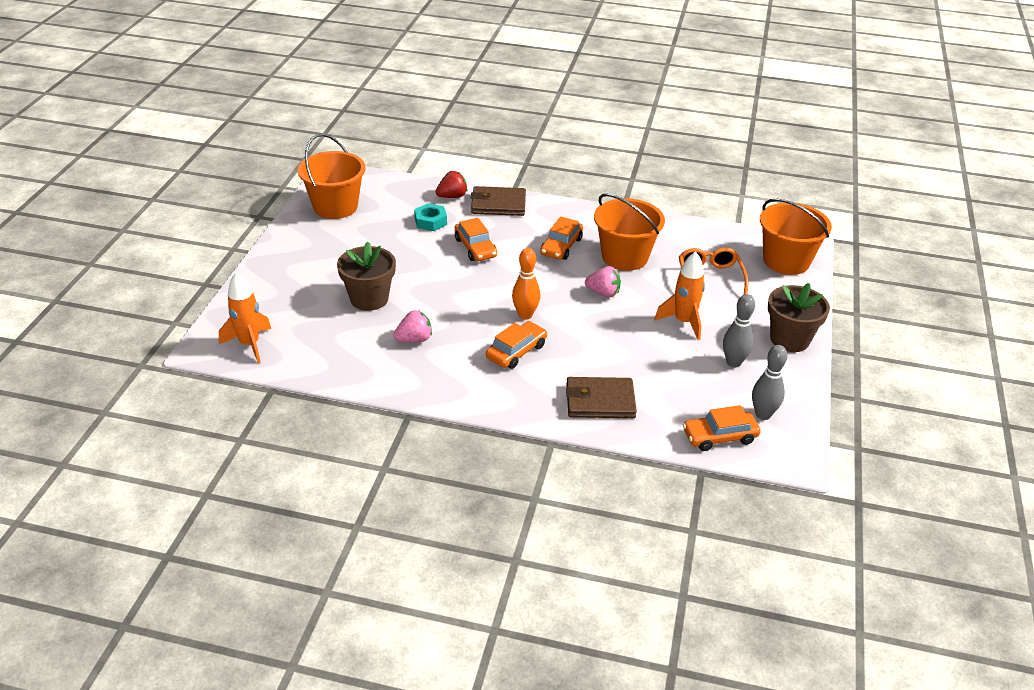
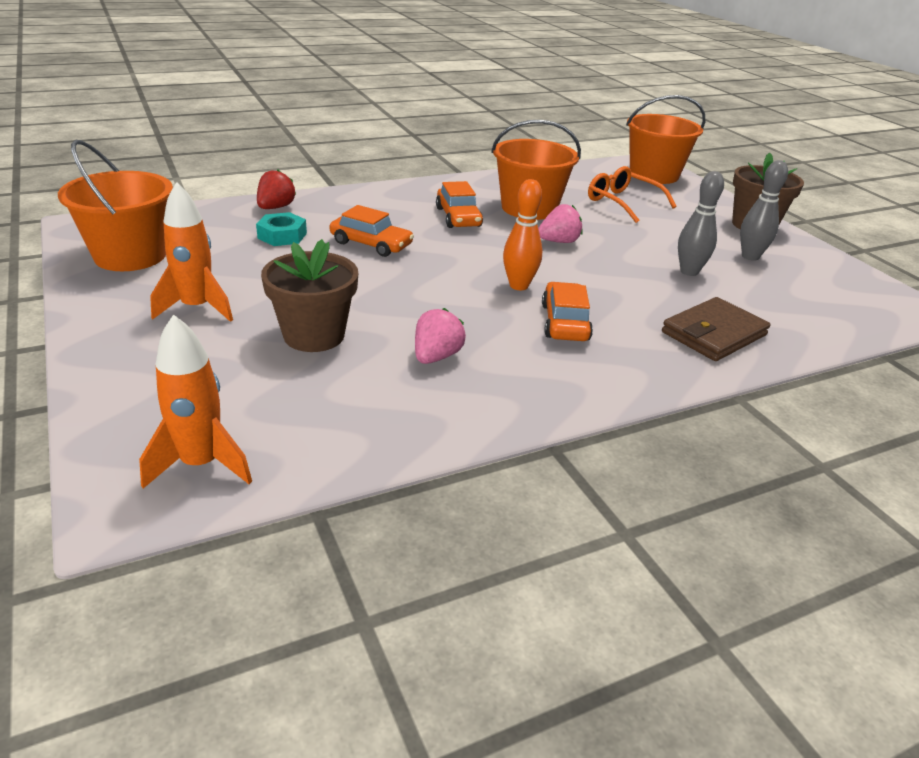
camera: 40 degrees left, 5 degrees down
(498, 204) = (339, 201): brown wallet -> none
(683, 322) = (661, 241): orange rocket -> orange rocket (197, 308)
(720, 436) = (848, 318): orange car -> none
(763, 414) = (840, 286): grey bowling pin -> grey bowling pin (689, 271)

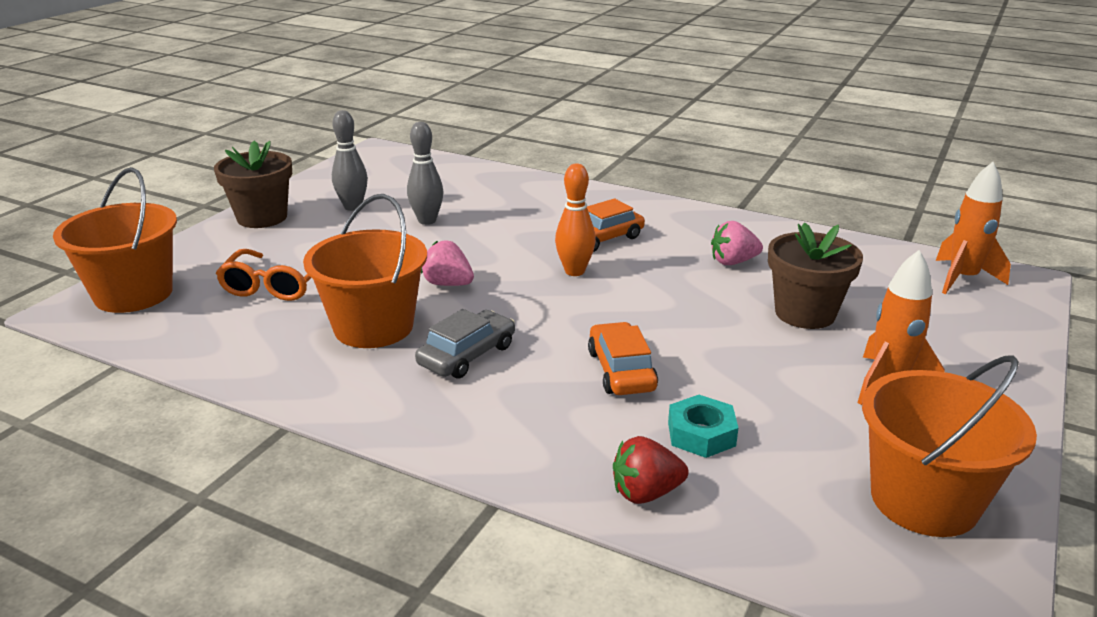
camera: 125 degrees left, 5 degrees down
(458, 217) = (467, 355): orange car -> grey car
(714, 334) = (527, 195): brown wallet -> none

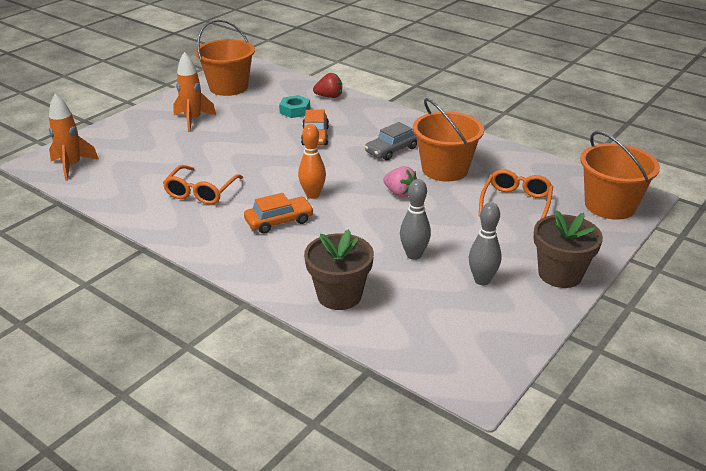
camera: 170 degrees left, 5 degrees up
(733, 262) = (201, 192): pink strawberry -> orange glasses
(805, 313) = (193, 155): brown flower pot -> brown flower pot (339, 295)

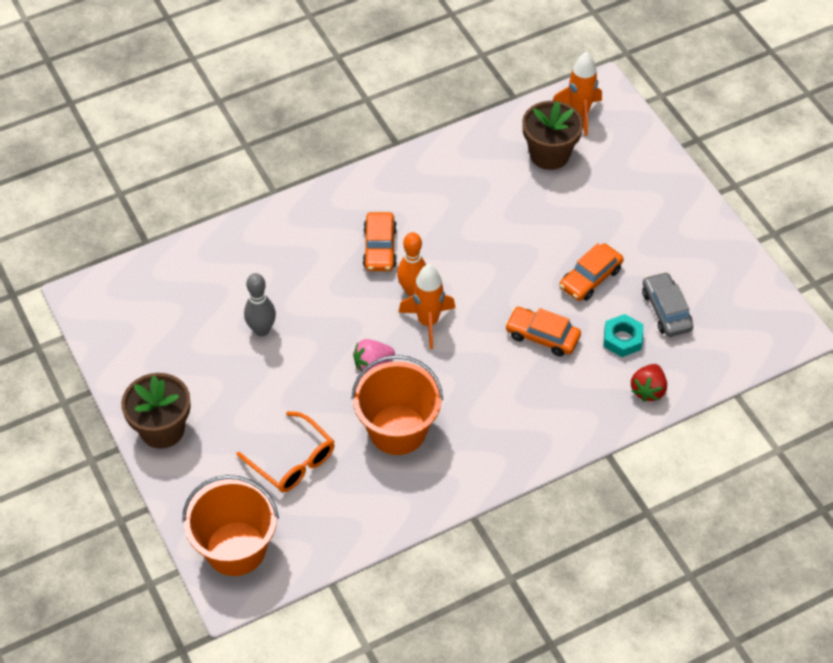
camera: 115 degrees right, 20 degrees up
(193, 120) = (643, 233): orange rocket -> orange rocket (428, 322)
(201, 192) = (469, 202): orange glasses -> none
(228, 87) = (728, 291): orange bucket -> none
(249, 130) = (590, 278): none -> orange car
(339, 295) = (241, 253): brown flower pot -> brown flower pot (549, 154)
(392, 150) = (469, 398): grey car -> grey car (666, 310)
(482, 280) = (193, 364): grey bowling pin -> none

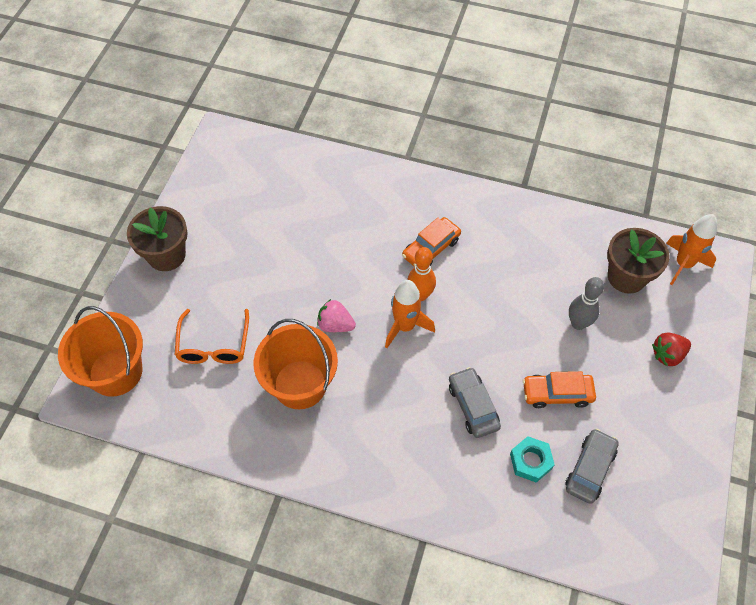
camera: 45 degrees right, 5 degrees up
(262, 330) = (295, 241): grey bowling pin -> grey bowling pin (578, 323)
(542, 336) = (473, 406): orange car -> grey car
(648, 390) = (507, 519): red strawberry -> red strawberry (667, 355)

